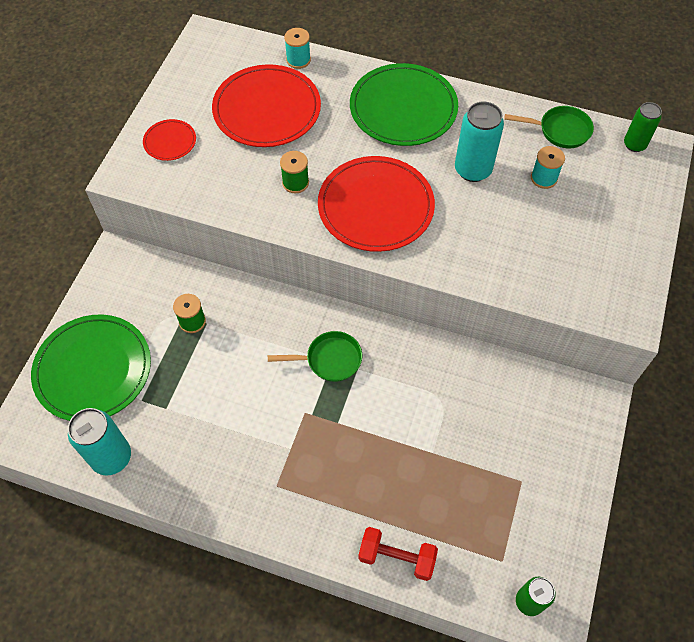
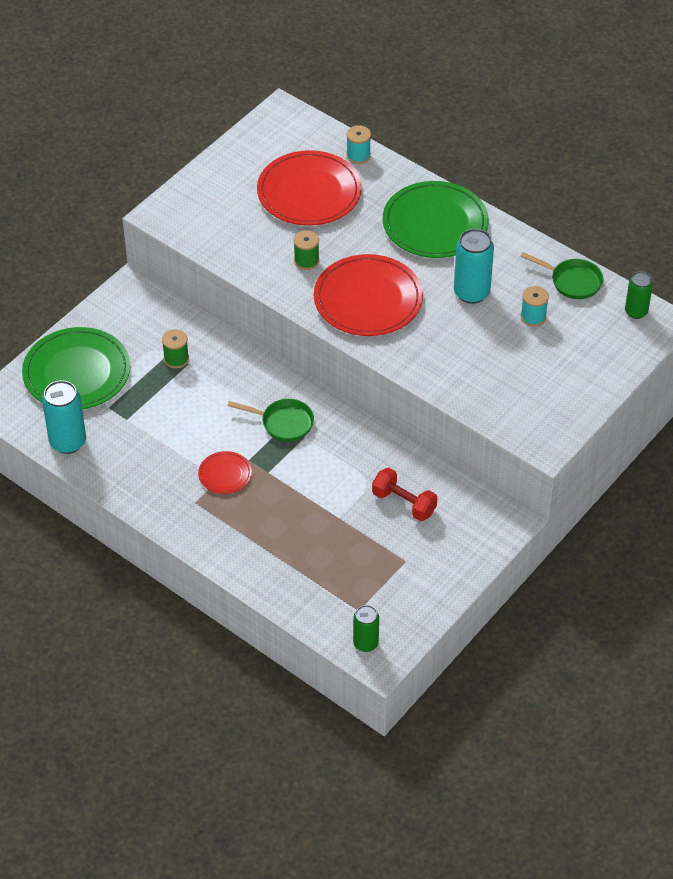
camera: 20 degrees right, 10 degrees down
(170, 142) = (211, 197): red plate -> red plate (225, 474)
(396, 557) = (271, 581): red dumbbell -> red dumbbell (404, 503)

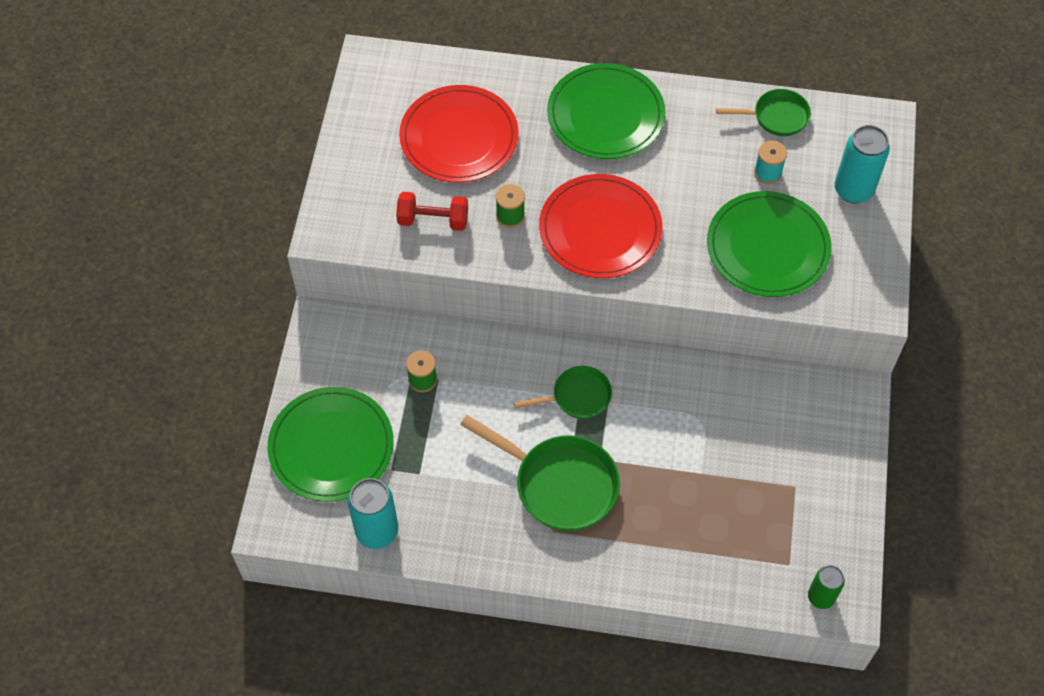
camera: 30 degrees left, 10 degrees up
(225, 474) = (560, 484): red plate -> green pan
(358, 155) = (479, 74): turquoise spool -> none
(404, 503) = (751, 425): red dumbbell -> red dumbbell (433, 220)
(471, 293) = (692, 174): turquoise can -> turquoise can (853, 190)
(490, 368) = (767, 247): none -> green plate
(636, 312) = (855, 121): green can -> none

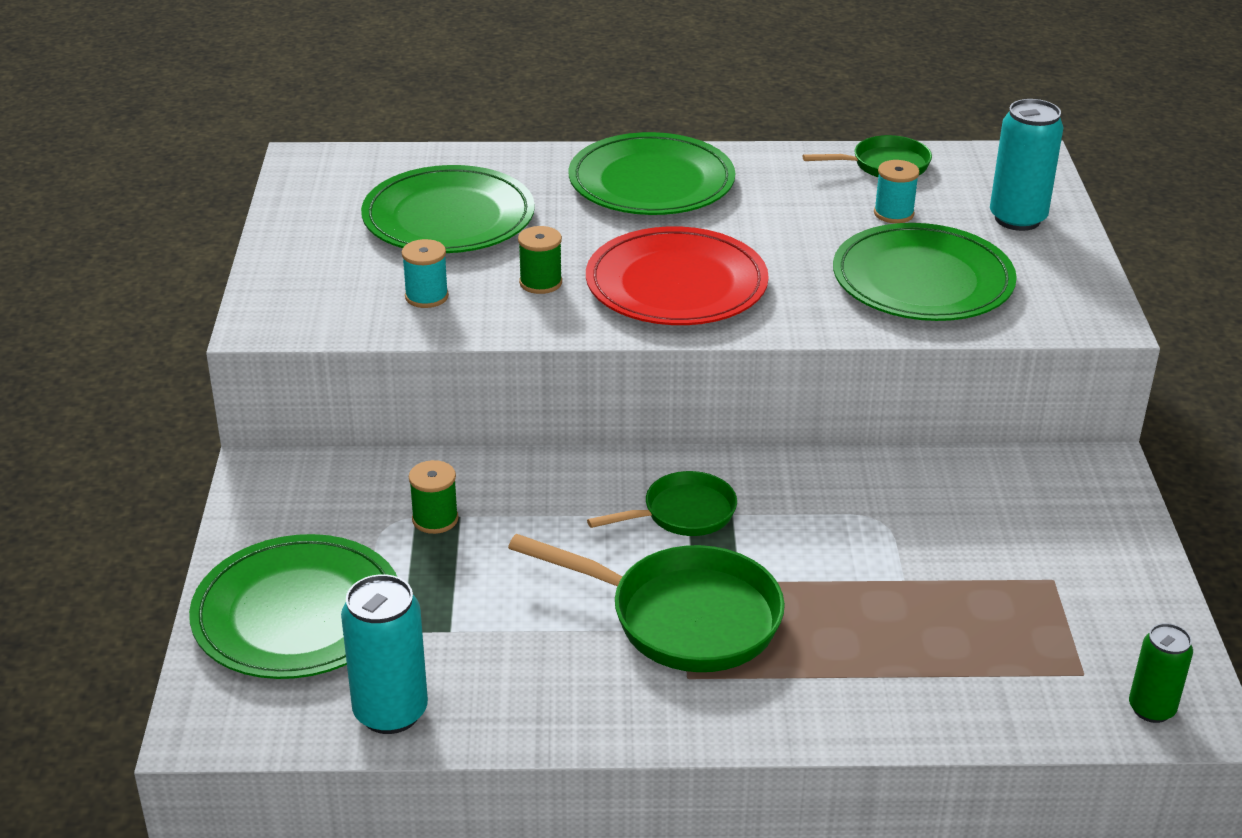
camera: 10 degrees left, 25 degrees down
(433, 220) = (426, 296): red dumbbell -> turquoise spool
(459, 137) = (448, 217): red plate -> green plate

